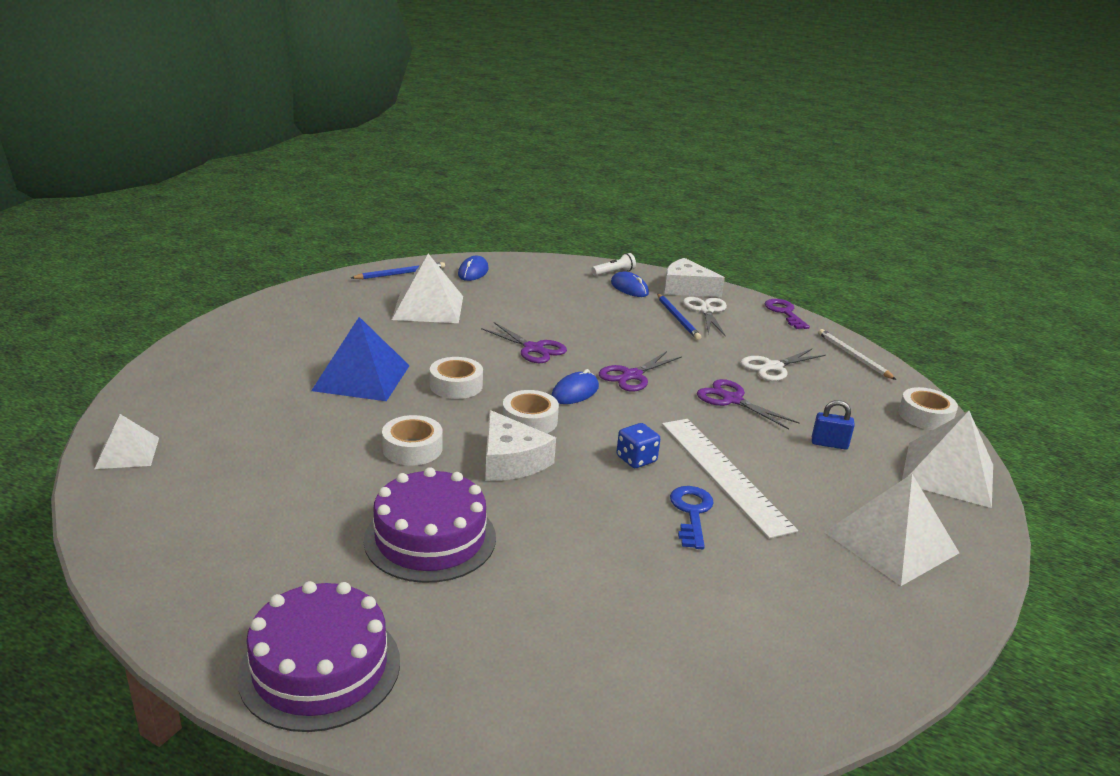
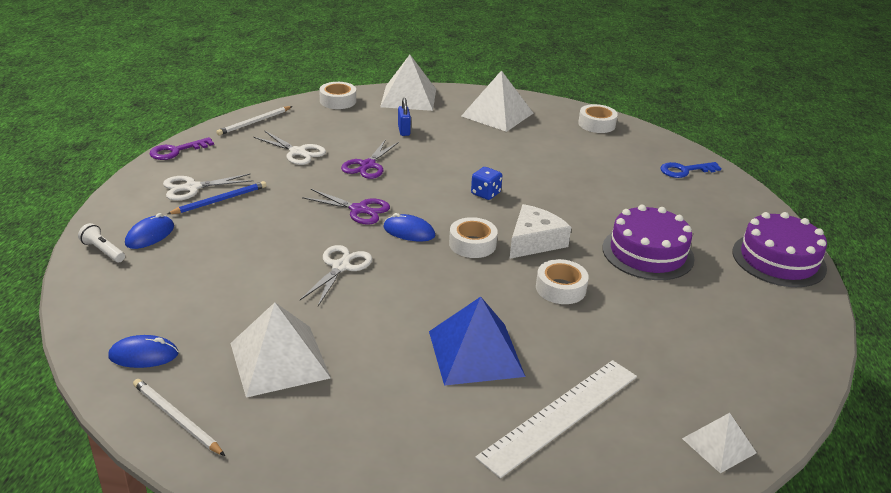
camera: 110 degrees left, 5 degrees up
(400, 273) = (176, 418): blue pencil -> white pencil
(456, 385) = (445, 293): white tape -> white tape (596, 124)
(533, 349) = (341, 267): purple scissors -> white scissors
(686, 288) = (135, 202): white cheese -> none
(691, 513) = (528, 169): blue key -> blue key (685, 171)
(724, 474) = (474, 162): white ruler -> white ruler (560, 415)

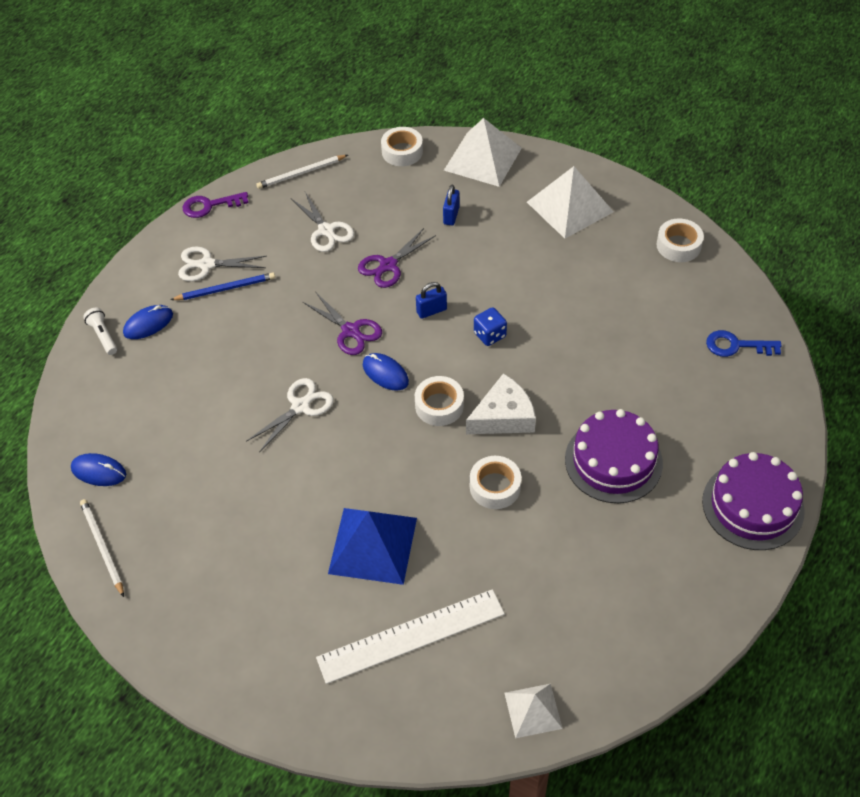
camera: 25 degrees right, 20 degrees up
(279, 360) = (203, 506): white pyramid -> none
(424, 187) = (431, 311): none -> blue padlock

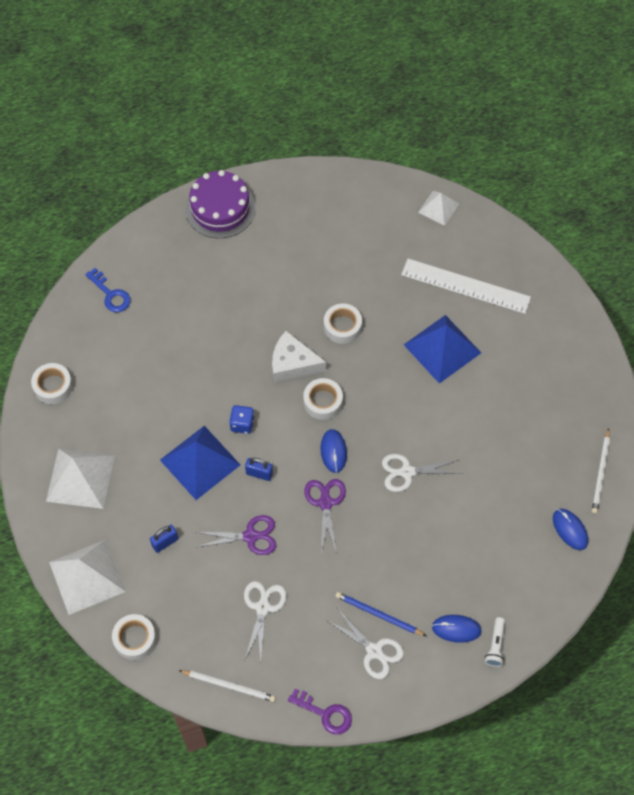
camera: 140 degrees left, 10 degrees up
(490, 283) = (200, 462): none -> blue pyramid
(613, 461) = (262, 288): purple cake -> none

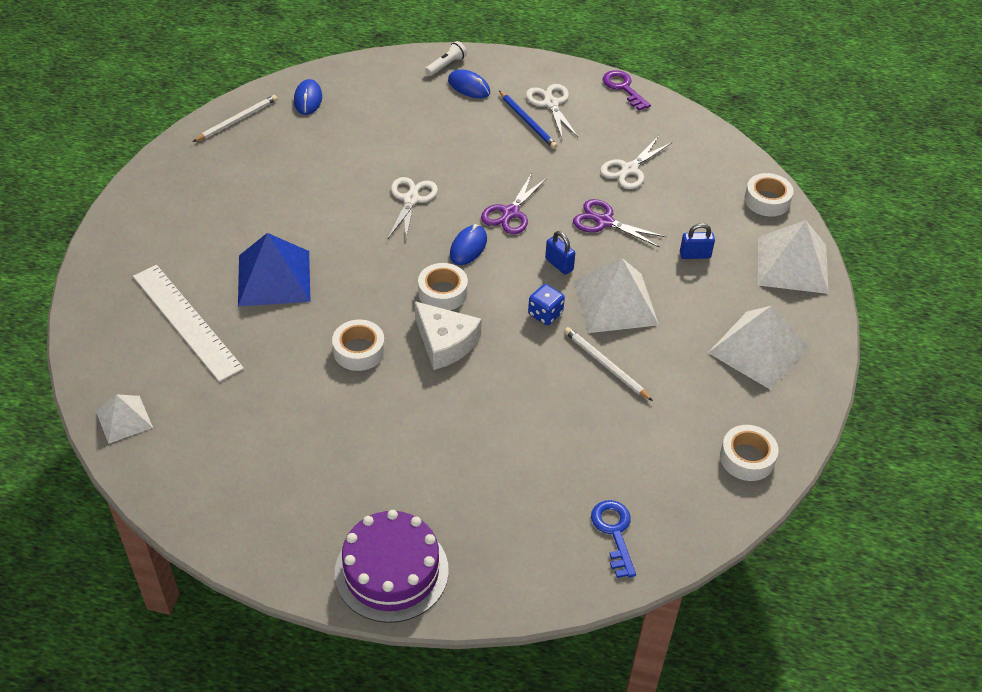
camera: 150 degrees left, 15 degrees down
(200, 462) = (615, 302): blue pyramid -> white pyramid
(229, 686) = (696, 136): white pencil -> white pencil (605, 365)
(407, 472) = (411, 199): white scissors -> white scissors turned 105 degrees counterclockwise

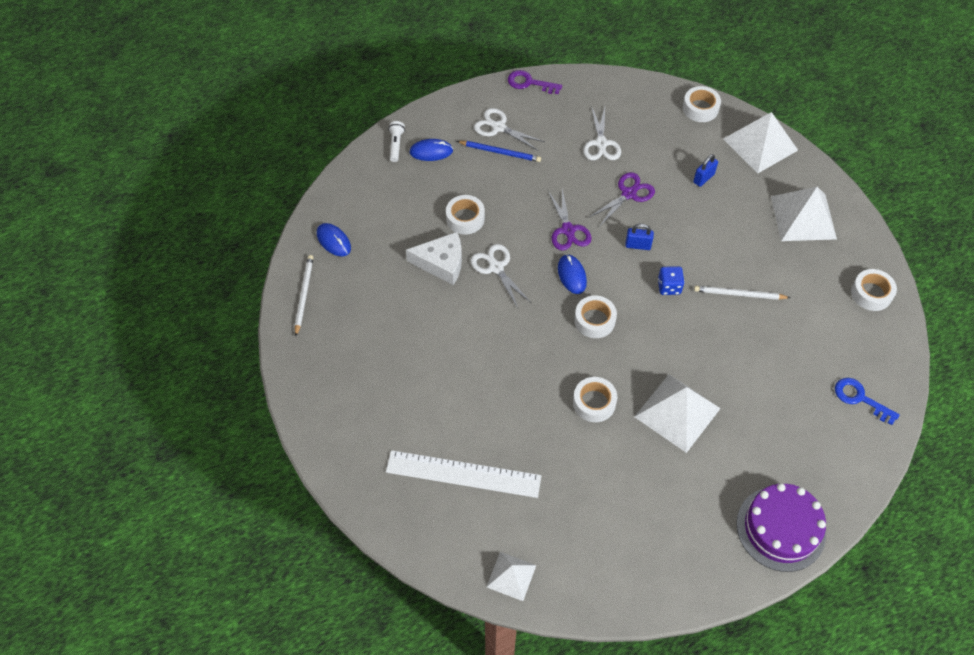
camera: 40 degrees left, 10 degrees up
(274, 278) = (480, 395): blue pyramid -> none
(433, 149) = (465, 218): none -> white tape
(445, 343) = (636, 354): white cheese -> white cheese (442, 263)
(604, 222) = (629, 194): purple scissors -> purple scissors turned 150 degrees clockwise
(615, 302) = (697, 247): white pyramid -> white pyramid (677, 412)

